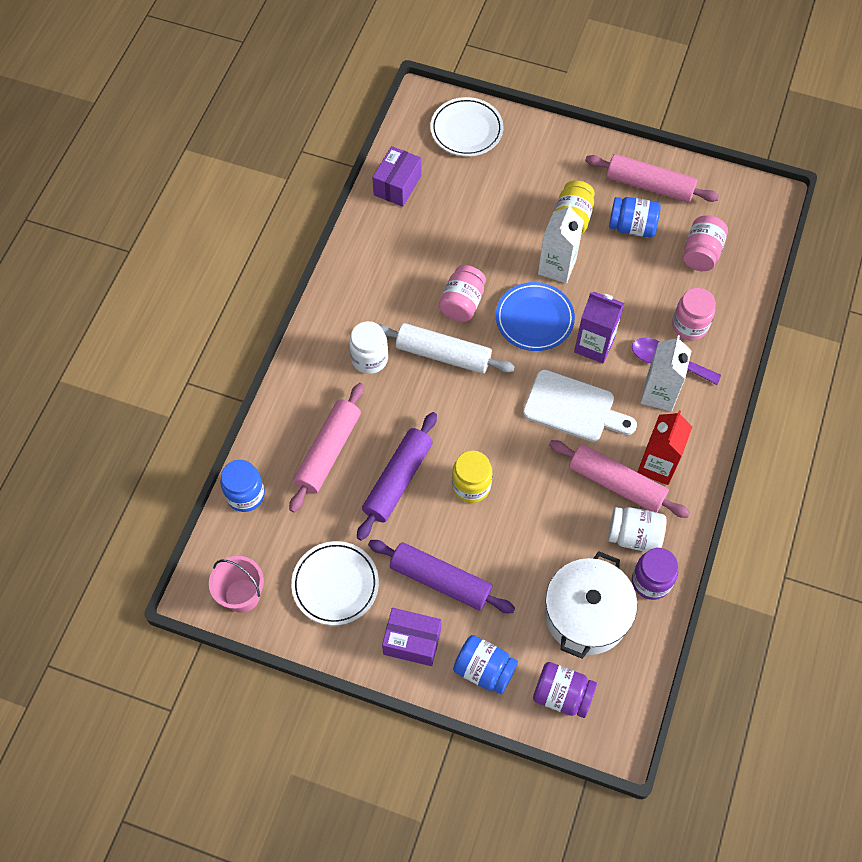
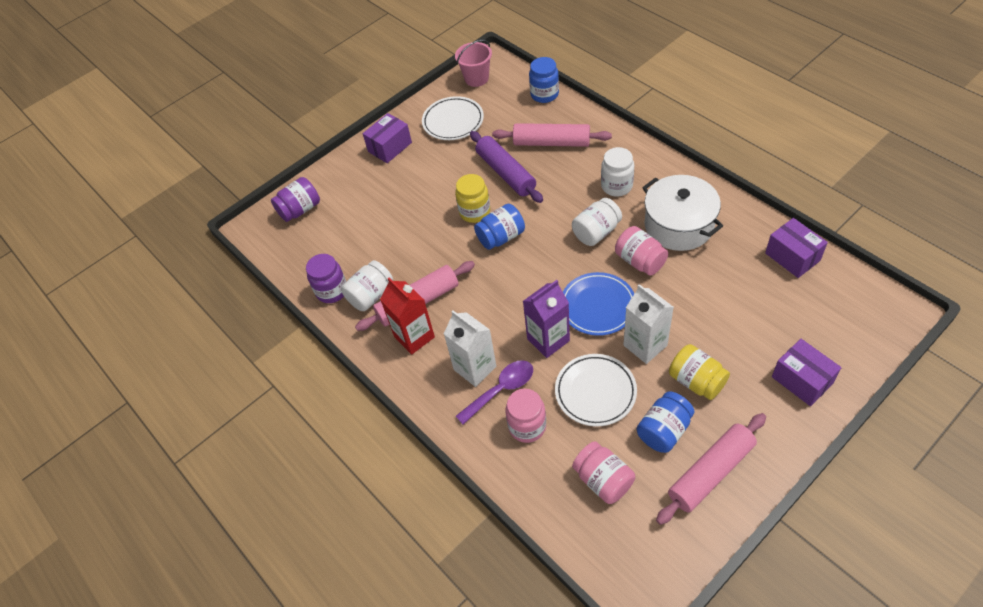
camera: 125 degrees right, 10 degrees down
(328, 451) = (551, 142): pink rolling pin -> pink rolling pin turned 45 degrees counterclockwise
(440, 580) = (419, 173): purple rolling pin -> none
(443, 354) = (596, 232): white rolling pin -> white jar
(466, 130) = (846, 334): white plate -> white plate (595, 392)
(484, 670) = (346, 176): blue jar -> blue jar (501, 237)
(530, 149) = (801, 380): none -> purple box
(573, 408) = (498, 300): white cutting board -> none
(586, 614) = (339, 243): white pot -> white pot (679, 225)

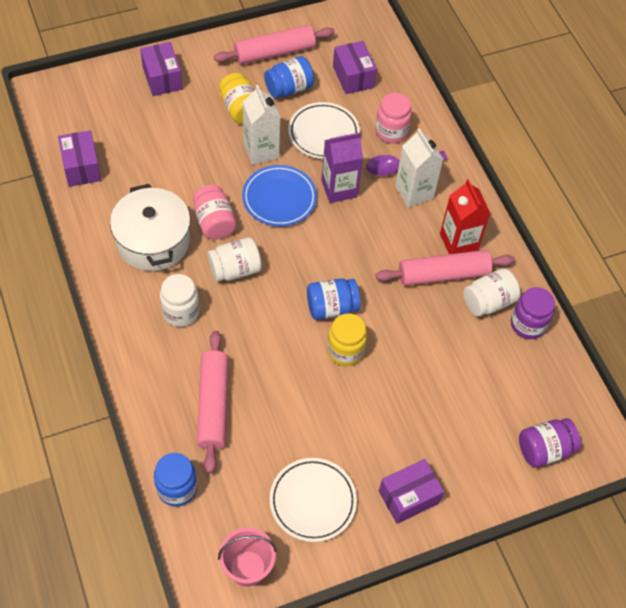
camera: 170 degrees left, 5 degrees up
(506, 173) = (287, 386): purple rolling pin -> none
(551, 142) = (213, 405): pink rolling pin -> pink rolling pin turned 60 degrees clockwise
(603, 480) = (353, 77): pink jar -> purple box

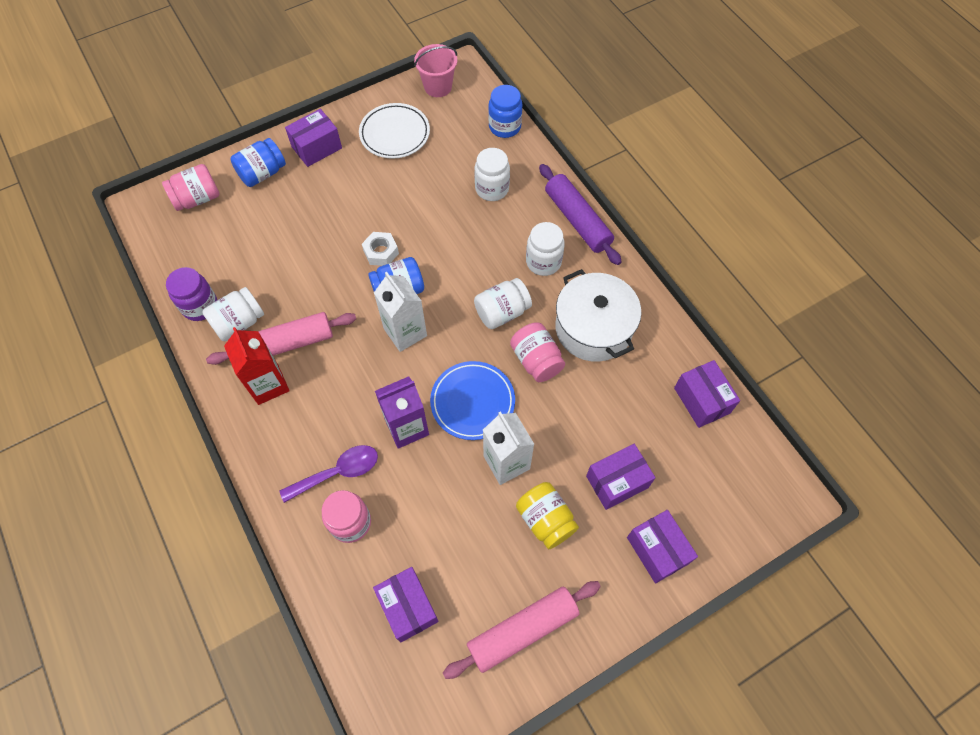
camera: 175 degrees right, 5 degrees up
(130, 351) = (577, 220): none -> purple rolling pin
(176, 123) = (617, 482): none -> purple box
(213, 405) = (492, 189): pink rolling pin -> white jar
(289, 88) = (491, 568): blue jar -> blue jar (262, 173)
(323, 133) = (435, 502): white plate -> none
(345, 351) = (381, 252): yellow jar -> white nut
(414, 192) = (319, 439): white carton -> white carton (405, 332)
(544, 449) = (197, 199): purple jar -> pink jar

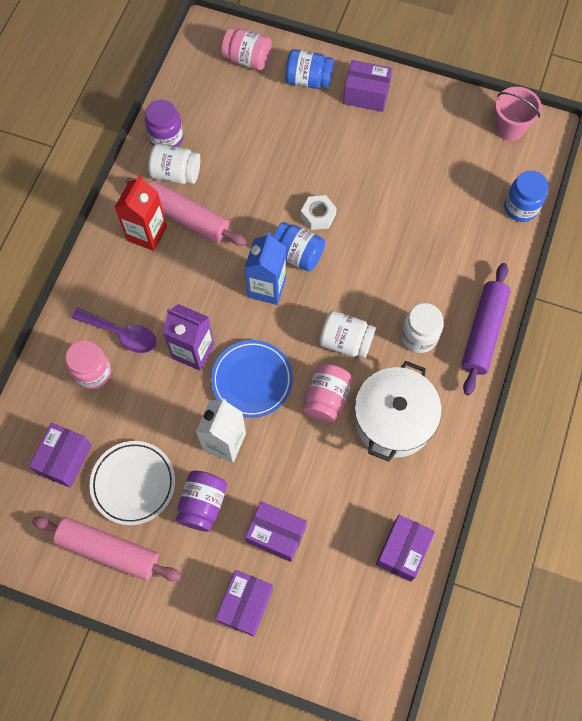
camera: 50 degrees right, 5 degrees up
(395, 134) = (432, 136): white plate -> white plate (133, 483)
(405, 332) = (267, 287): white carton -> blue carton
(492, 189) = (450, 246): white jar -> none
(545, 520) = (203, 504): yellow jar -> purple jar

